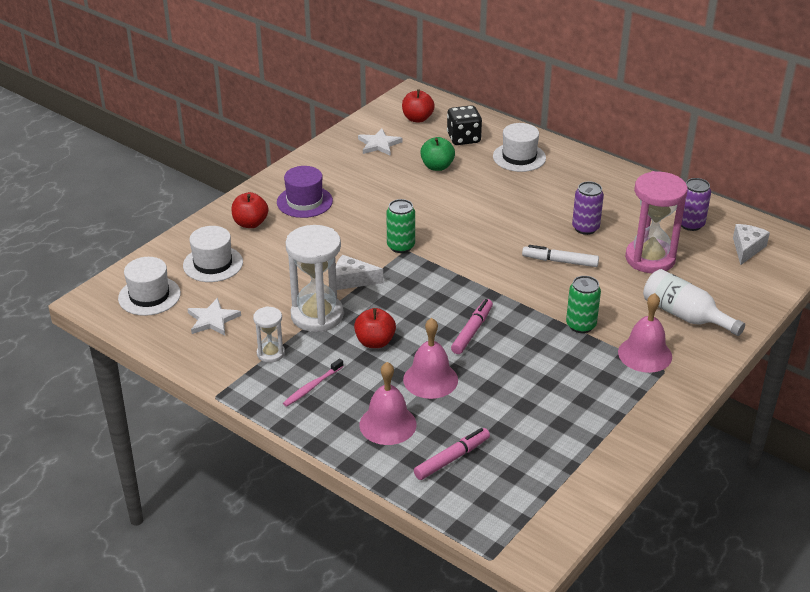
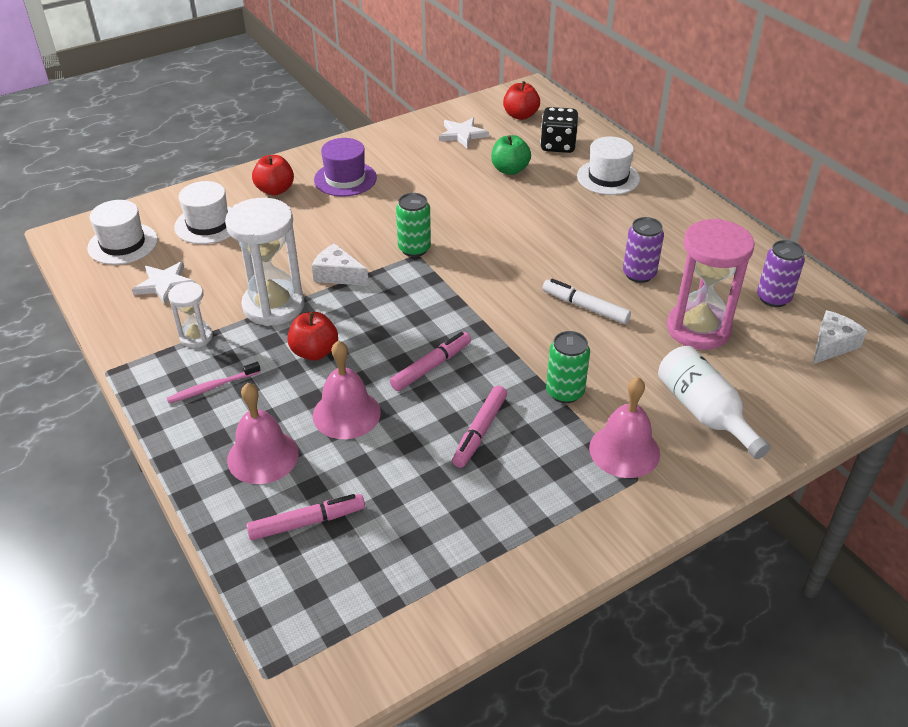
camera: 20 degrees right, 5 degrees up
(537, 367) = (480, 431): none -> pink marker

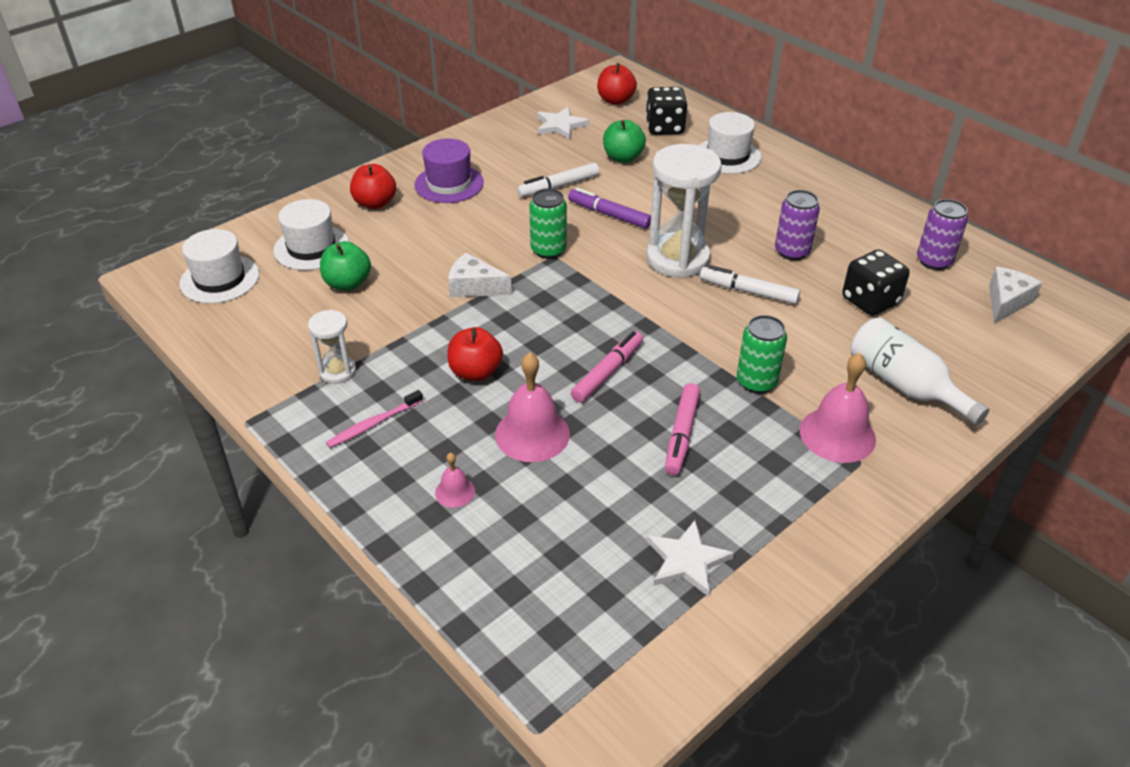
camera: 10 degrees left, 0 degrees up
(165, 284) = (283, 318): white star -> white star (687, 561)
(229, 260) = (348, 283): none -> green apple
(263, 456) = (455, 492): pink bell -> pink bell, size x0.50
(273, 306) = (414, 328): white hourglass -> white hourglass (677, 259)
(307, 522) = (527, 556): pink marker -> none
(442, 191) = (558, 186): none -> white marker
(479, 222) = (609, 215): none -> purple marker
(698, 329) = (870, 301): pink hourglass -> black dice

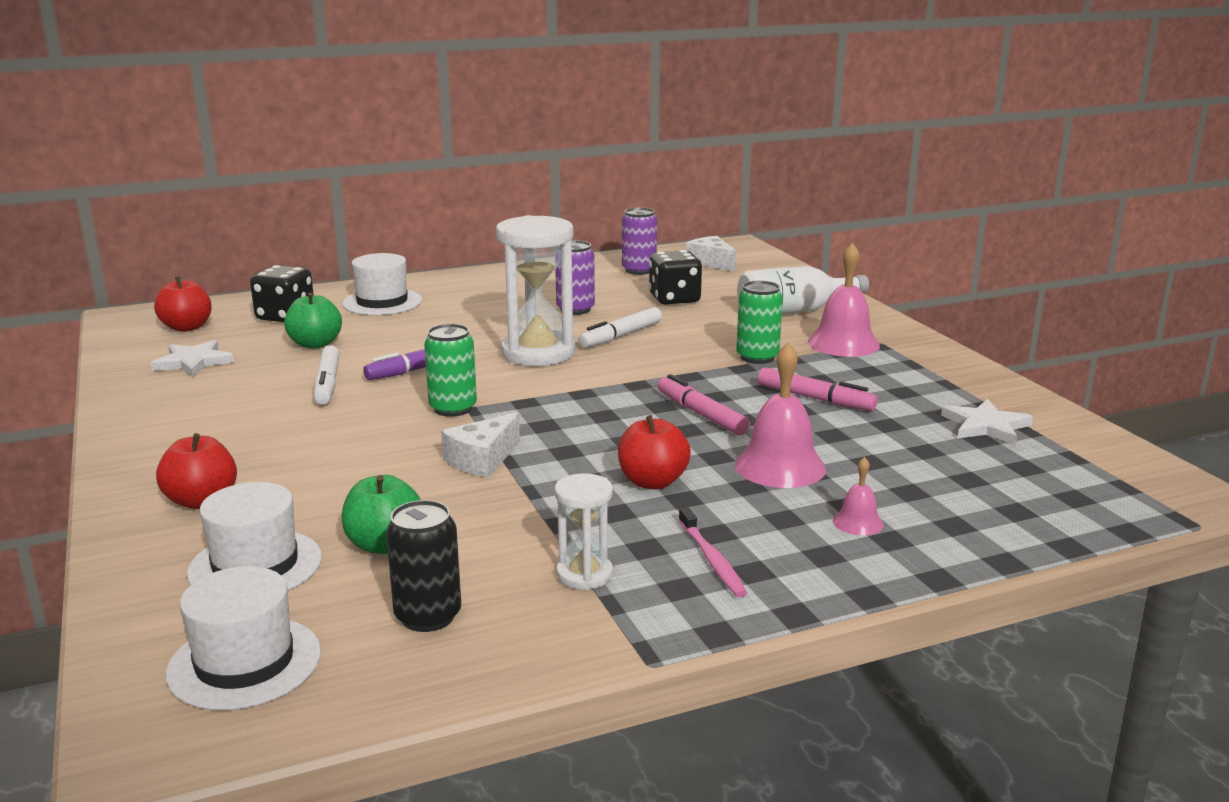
camera: 70 degrees left, 20 degrees down
(275, 324) = (428, 616): none -> black can
(449, 184) = (227, 444): purple hat -> none

